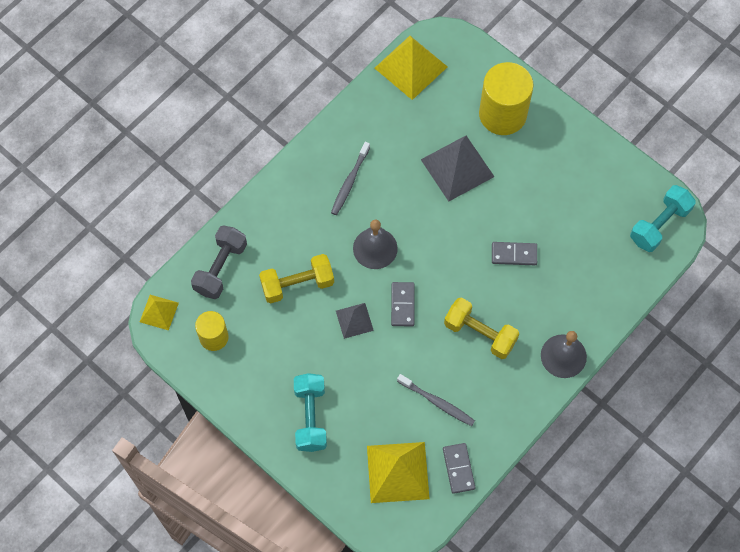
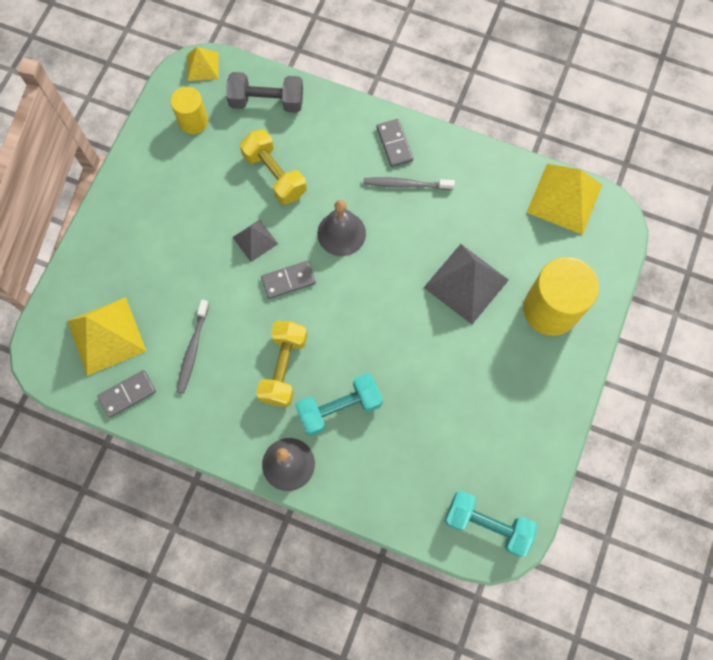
camera: 70 degrees right, 5 degrees up
(310, 417) = (139, 235): turquoise dumbbell -> turquoise dumbbell (339, 408)
(514, 254) = (387, 374): grey domino -> grey domino (394, 144)

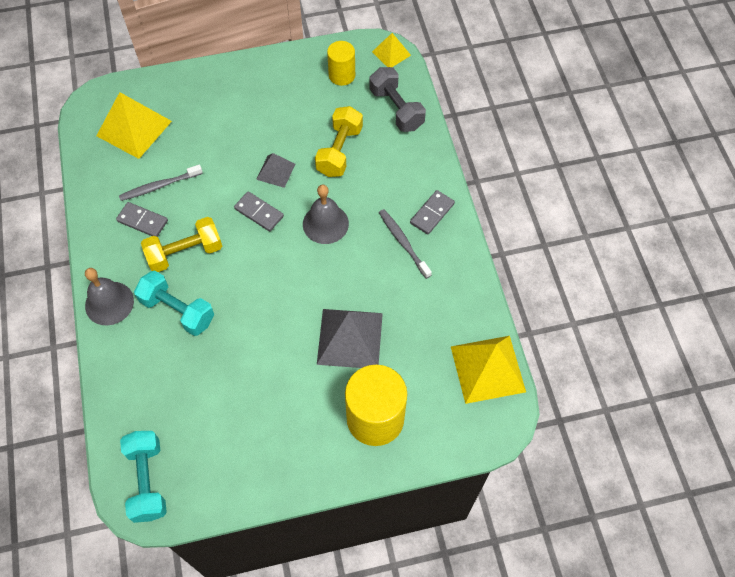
camera: 55 degrees right, 10 degrees down
(127, 394) = (98, 168): grey domino -> grey domino (142, 221)

